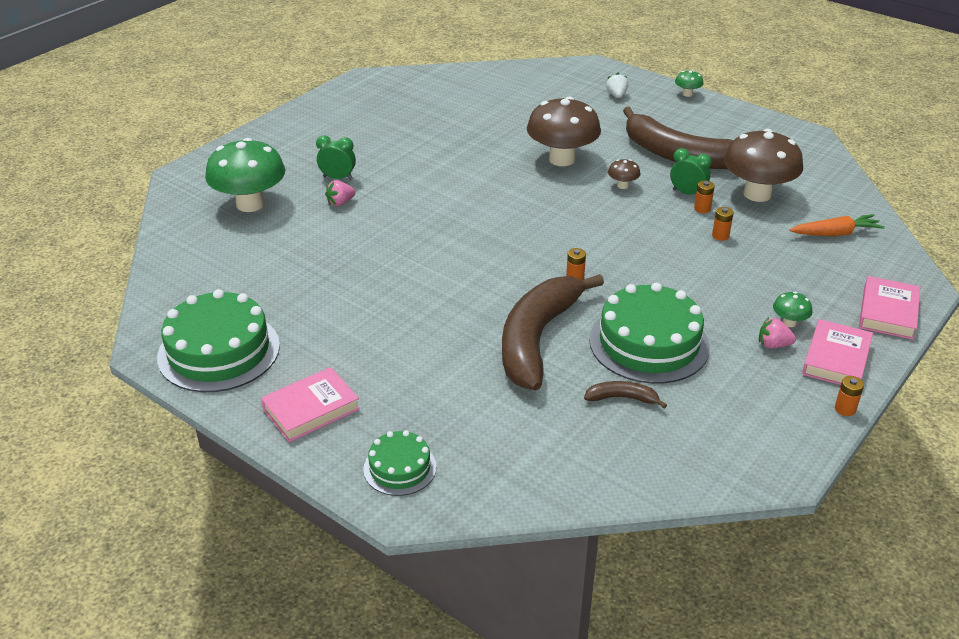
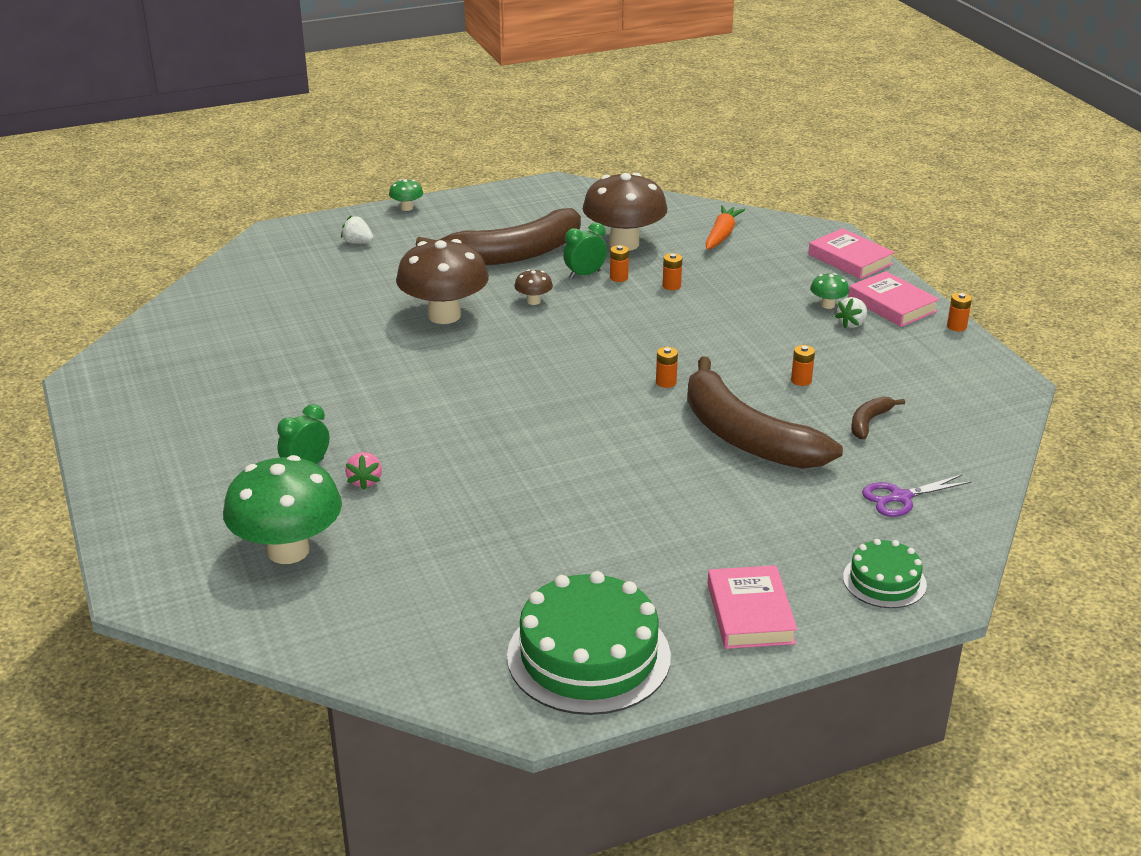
camera: 60 degrees left, 5 degrees down
(524, 447) = (900, 497): none -> purple scissors
(649, 343) = (801, 380): green cake -> orange battery
(773, 345) = (852, 324): pink strawberry -> white strawberry

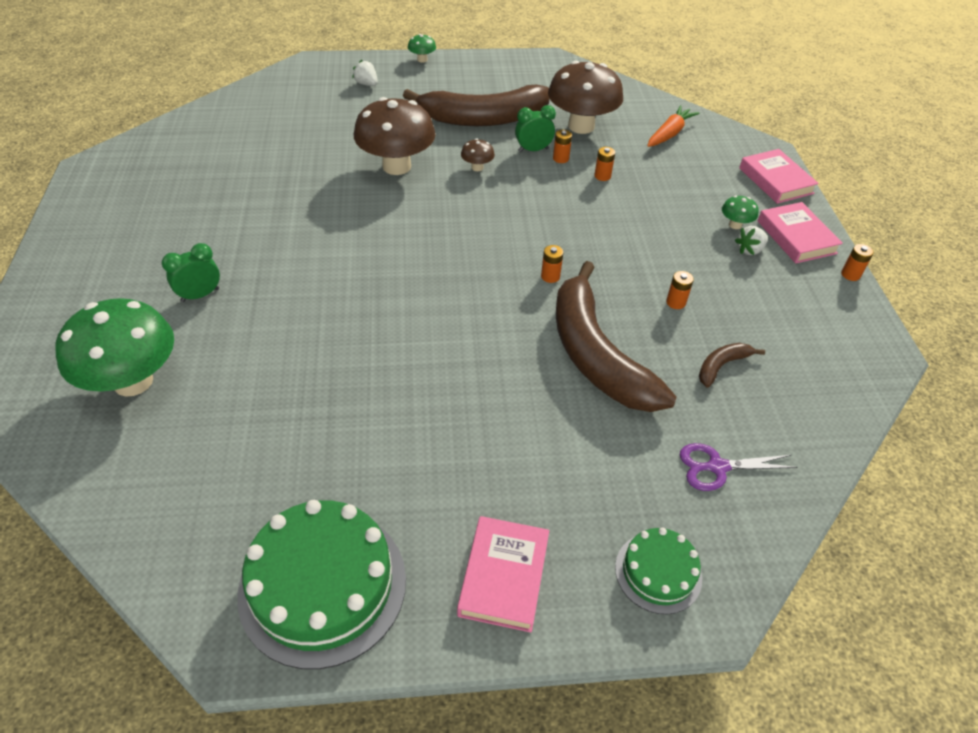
camera: 15 degrees right, 15 degrees up
(365, 481) = (238, 322): pink strawberry -> none

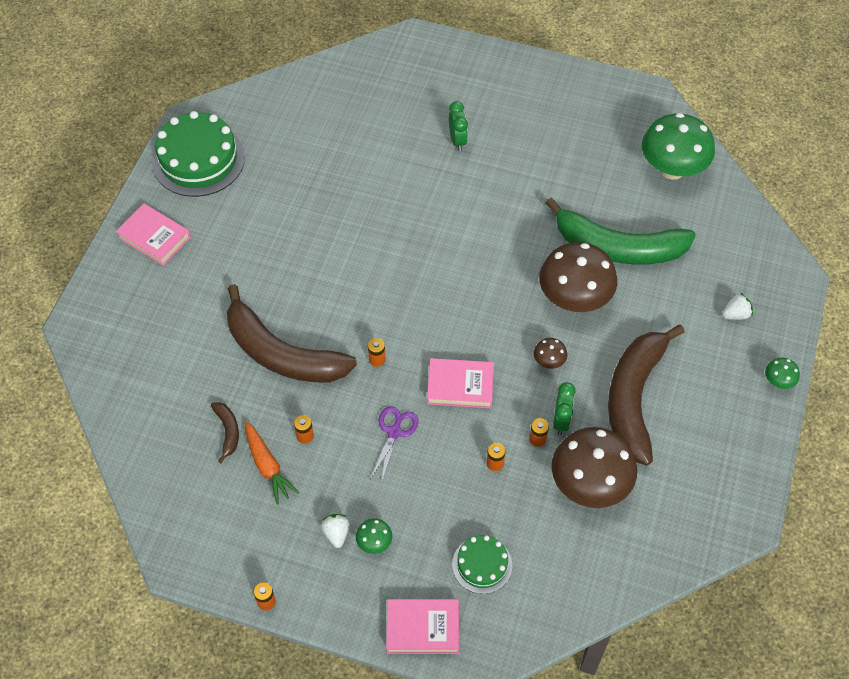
camera: 115 degrees right, 10 degrees up
(133, 381) = (390, 99): green mushroom -> green mushroom (672, 169)
(320, 152) = (618, 247): none -> green banana
(596, 354) = (282, 354): brown banana -> brown banana turned 150 degrees counterclockwise
(658, 572) = (111, 310): green cake -> green cake (482, 565)
(669, 134) = (545, 568): orange carrot -> orange carrot (267, 466)
(717, 467) = (153, 379): purple scissors -> purple scissors (394, 432)
(796, 237) = (334, 588): pink book -> pink book (460, 386)

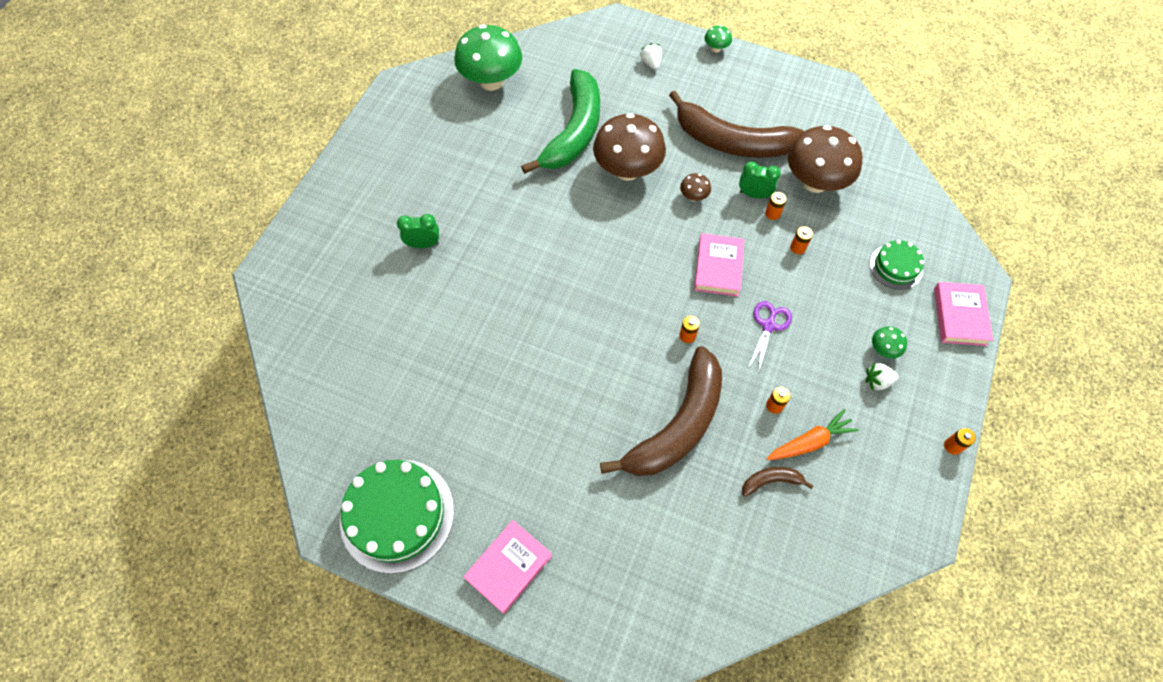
camera: 85 degrees left, 5 degrees up
(394, 432) = (768, 326): purple scissors -> purple scissors turned 90 degrees clockwise

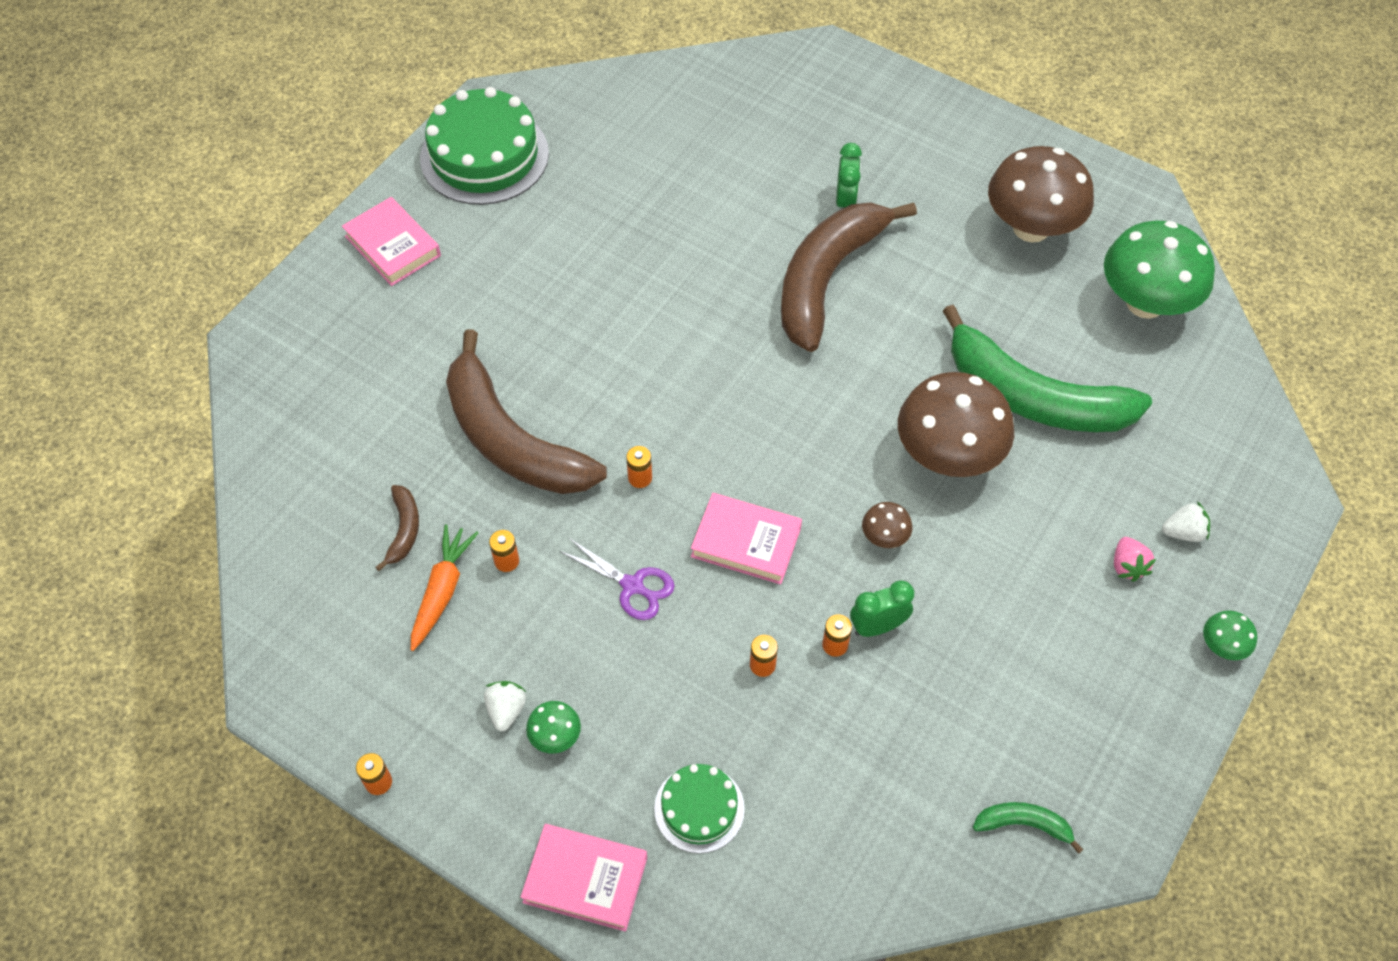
camera: 100 degrees right, 5 degrees down
(679, 86) = (1127, 566): none -> pink strawberry
(731, 141) = (994, 619): brown banana -> brown banana (826, 279)
(754, 194) = (877, 626): green clock -> green clock turned 135 degrees counterclockwise
(810, 442) = (442, 591): orange carrot -> orange carrot turned 150 degrees counterclockwise
(815, 182) = (892, 730): brown mushroom -> brown mushroom (1031, 228)
(844, 123) = (1023, 824): none -> green banana

